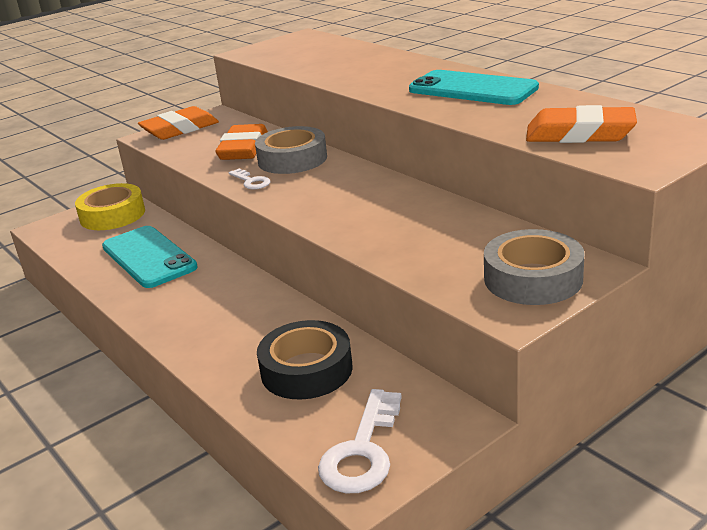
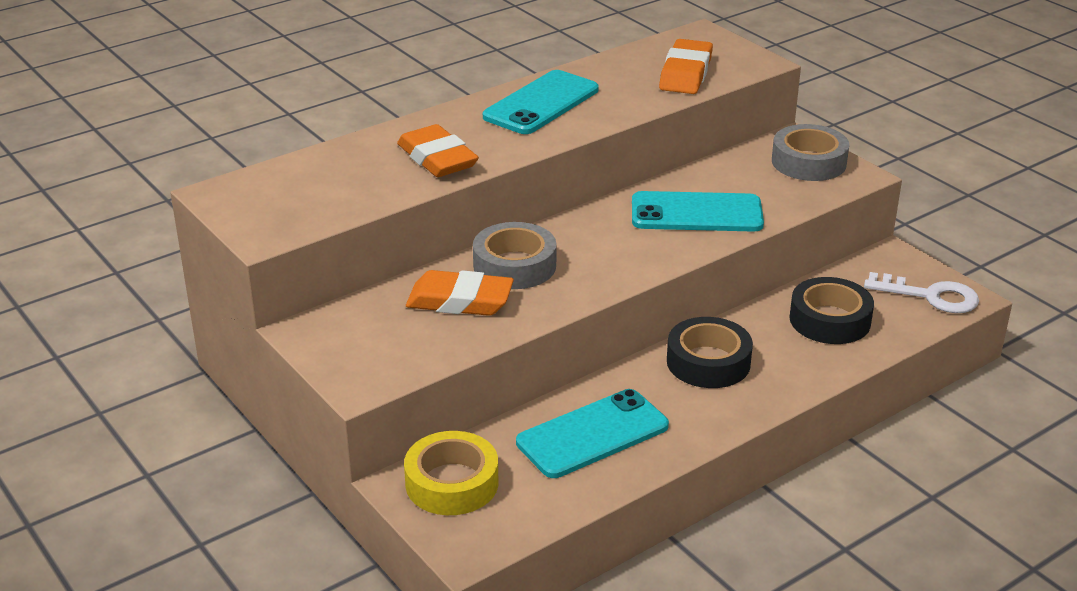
camera: 90 degrees left, 5 degrees up
(180, 129) = (349, 358): orange eraser -> orange eraser (437, 158)
(237, 301) = (708, 362): none -> black tape
(251, 181) = (569, 292): white key -> none
(391, 222) = (696, 213): none -> turquoise phone

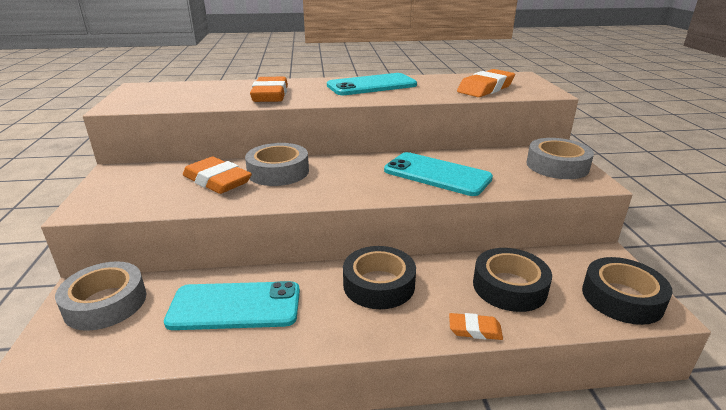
camera: 30 degrees right, 5 degrees down
(452, 483) = (105, 303): yellow tape -> grey tape
(831, 371) = (475, 330): none -> orange eraser
(931, 296) = (622, 298): white key -> black tape

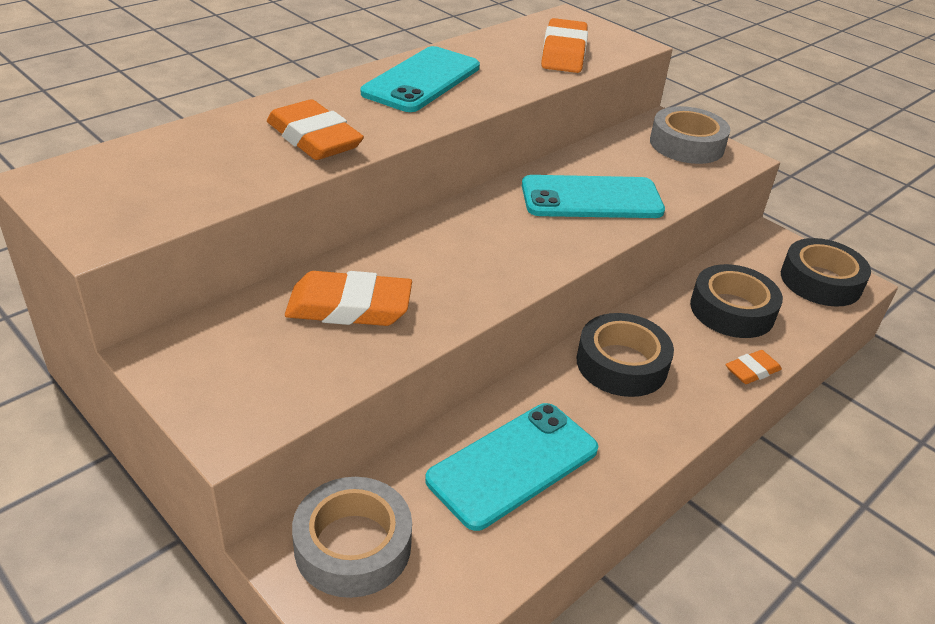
camera: 40 degrees left, 10 degrees up
(278, 172) = (407, 261): grey tape -> none

